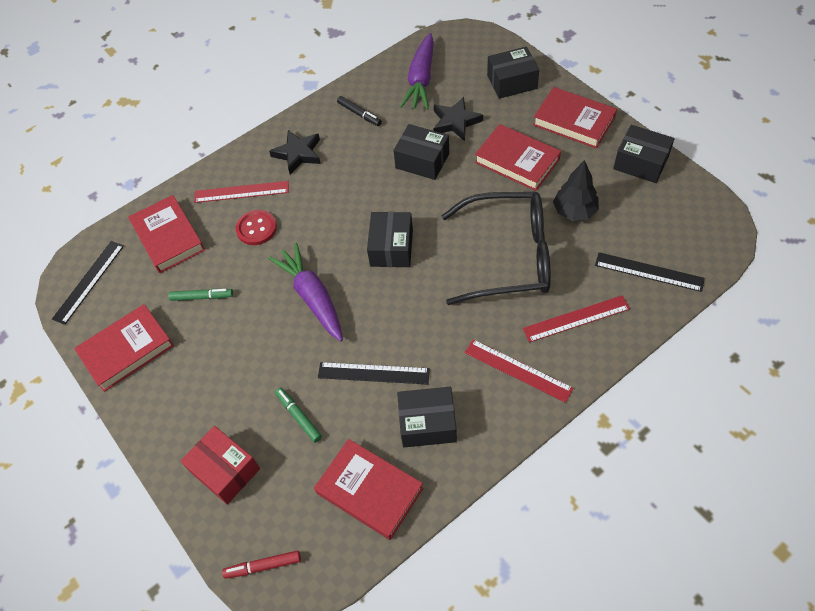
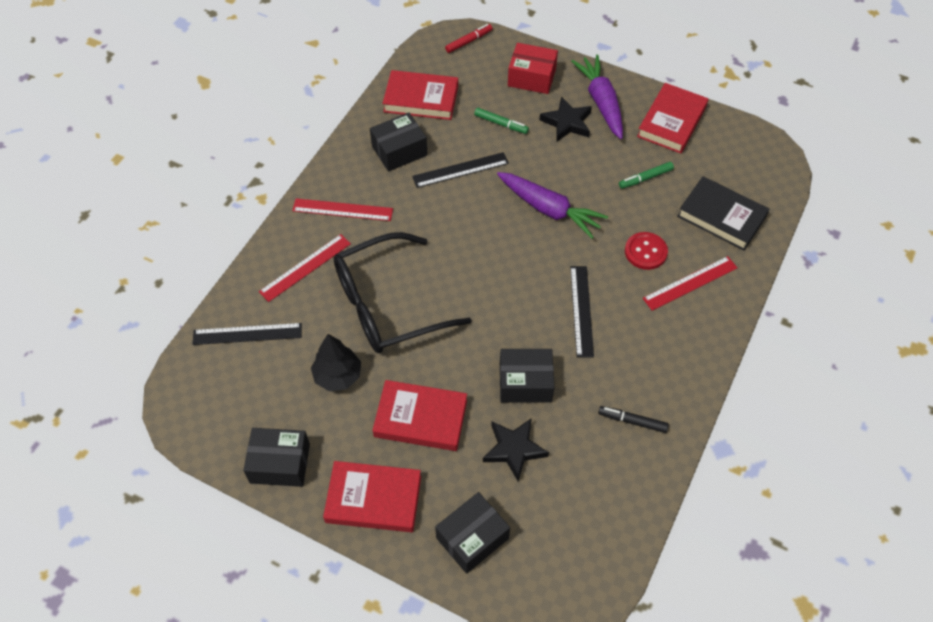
camera: 150 degrees right, 0 degrees up
(89, 281) = (755, 158): black ruler -> black ruler (581, 311)
(168, 237) = (721, 216): red book -> black book
(298, 154) = (665, 345): black star -> black star (567, 122)
(391, 248) = (504, 276): black box -> none
(421, 79) = (589, 501): purple carrot -> purple carrot (601, 102)

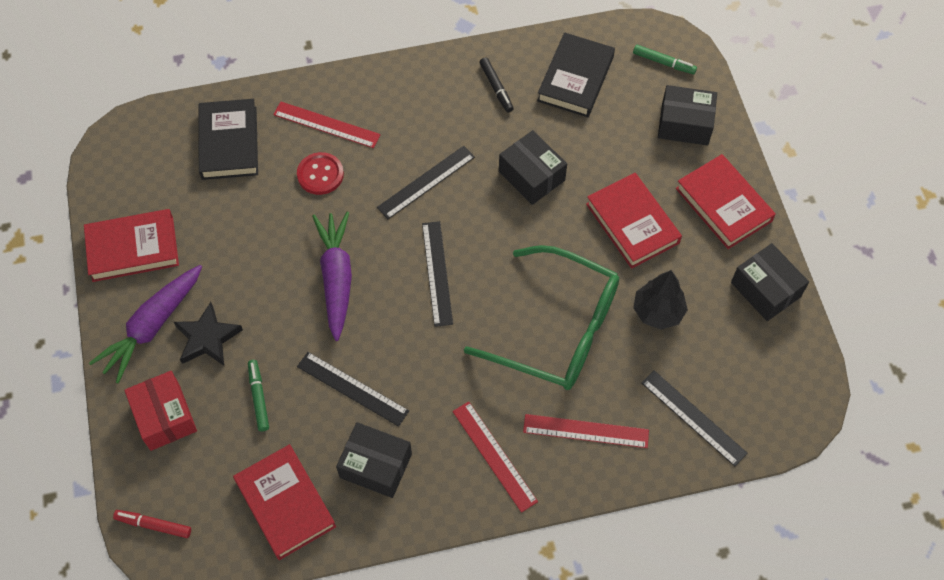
camera: 130 degrees left, 5 degrees up
(387, 305) = (558, 330): black glasses -> green glasses
(499, 266) = (437, 273): none -> black ruler
(514, 449) = (594, 145): black star -> none
(592, 489) = (575, 79): none -> black book
(645, 178) = (230, 226): green marker -> green marker (663, 63)

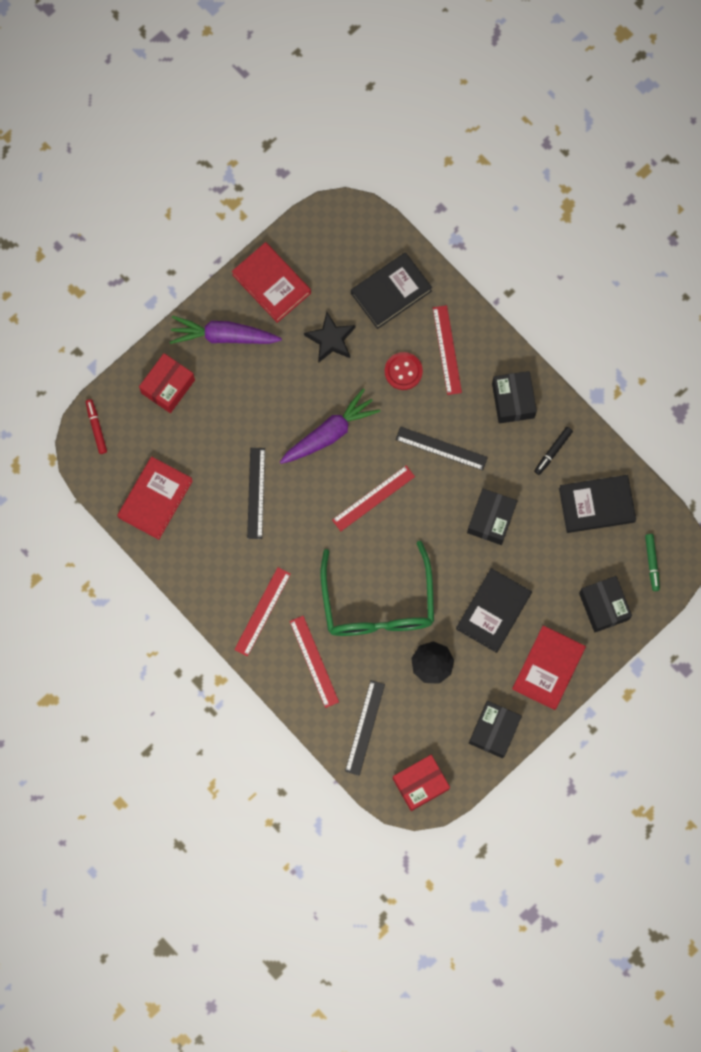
camera: 60 degrees right, 15 degrees up
(207, 338) = (236, 377): black star -> black star (330, 339)
(259, 397) = (215, 437): green marker -> none
(375, 465) = (212, 540): black box -> black box (513, 400)
(437, 273) = (373, 498): black ruler -> red ruler
(632, 223) = (493, 611): red book -> black book
(789, 393) = (420, 784): none -> red box

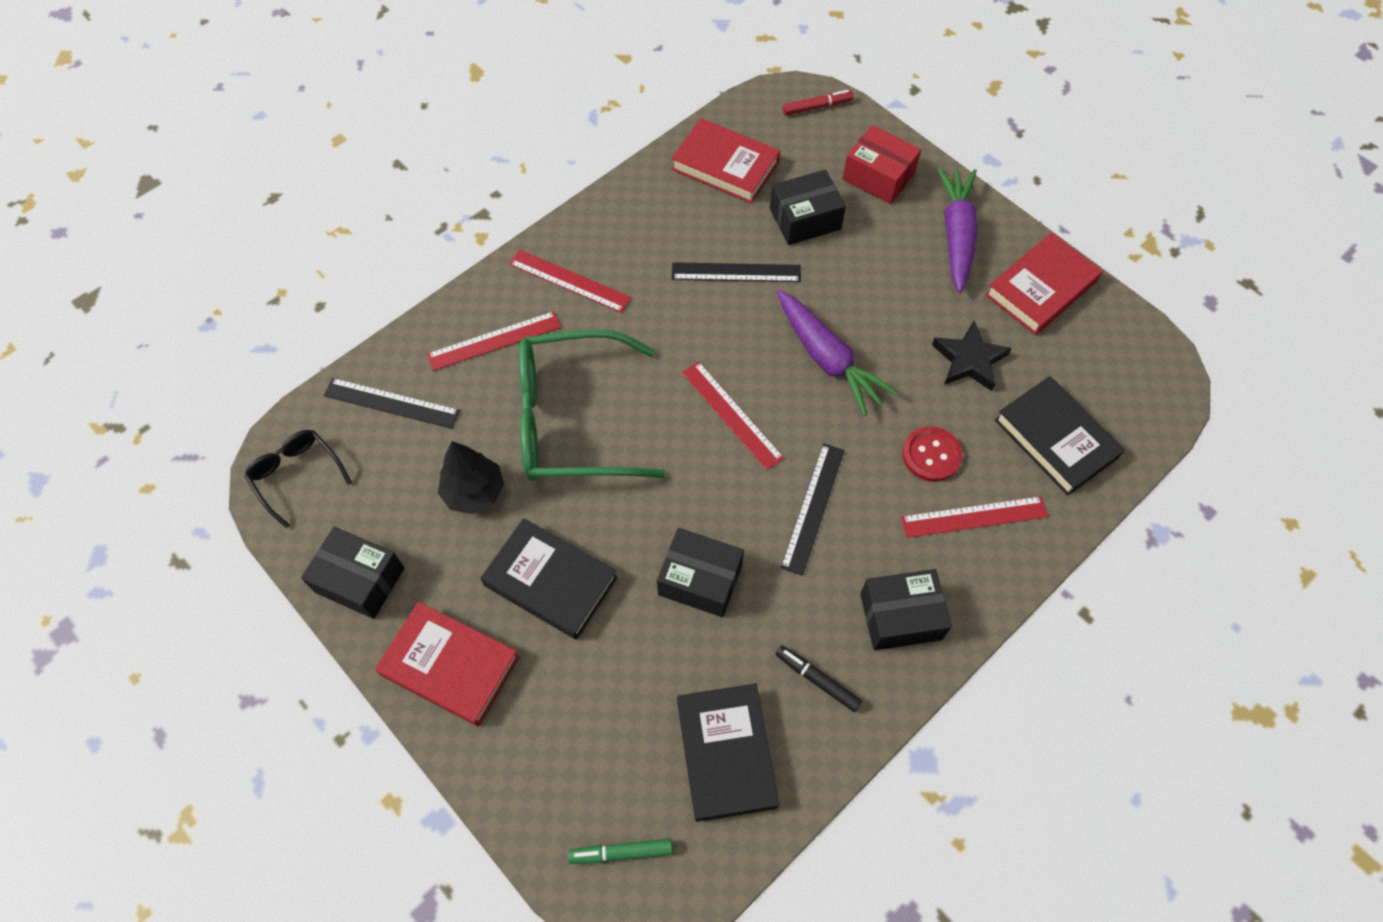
camera: 90 degrees right, 15 degrees down
(420, 784) = (296, 475): red box -> black glasses
(603, 606) = (548, 761): black box -> black box (805, 219)

